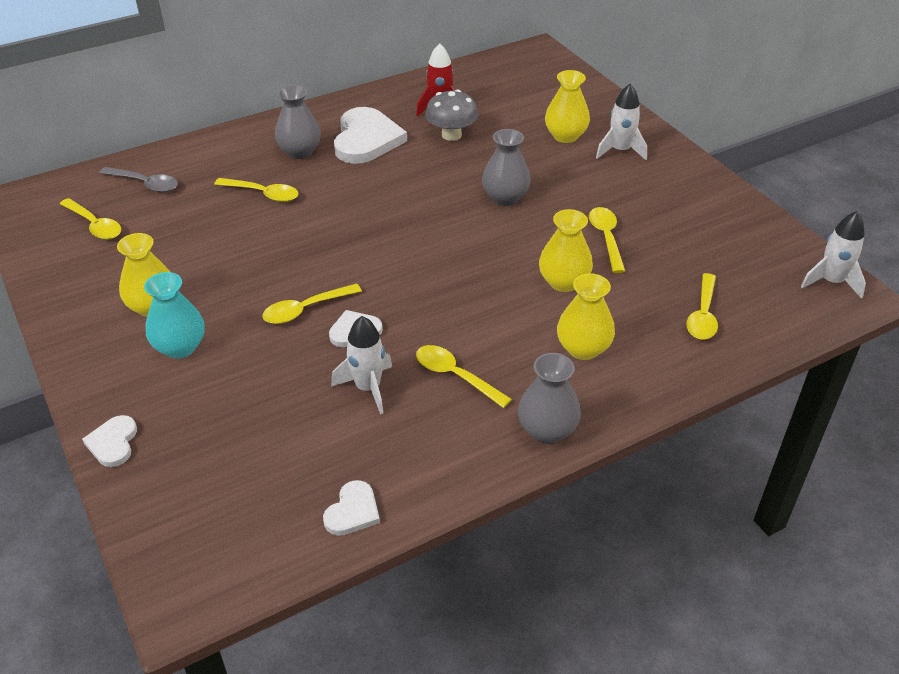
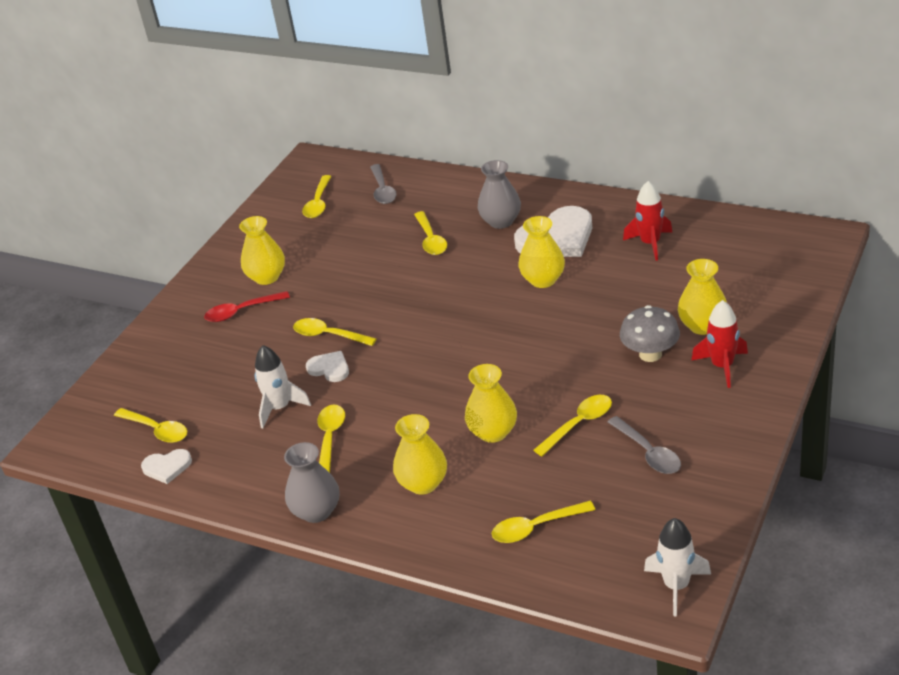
camera: 60 degrees right, 5 degrees down
(113, 443) = (141, 343): white heart -> none
(180, 347) = (241, 311): turquoise vase -> red spoon
(281, 493) = (157, 430): none -> yellow spoon
(408, 170) = (543, 280): none -> yellow vase
(451, 135) = (620, 271): grey mushroom -> grey mushroom (650, 354)
(505, 198) = (567, 345): grey vase -> none
(620, 151) = (722, 366): white rocket -> red rocket
(676, 224) = (648, 453): none -> grey spoon

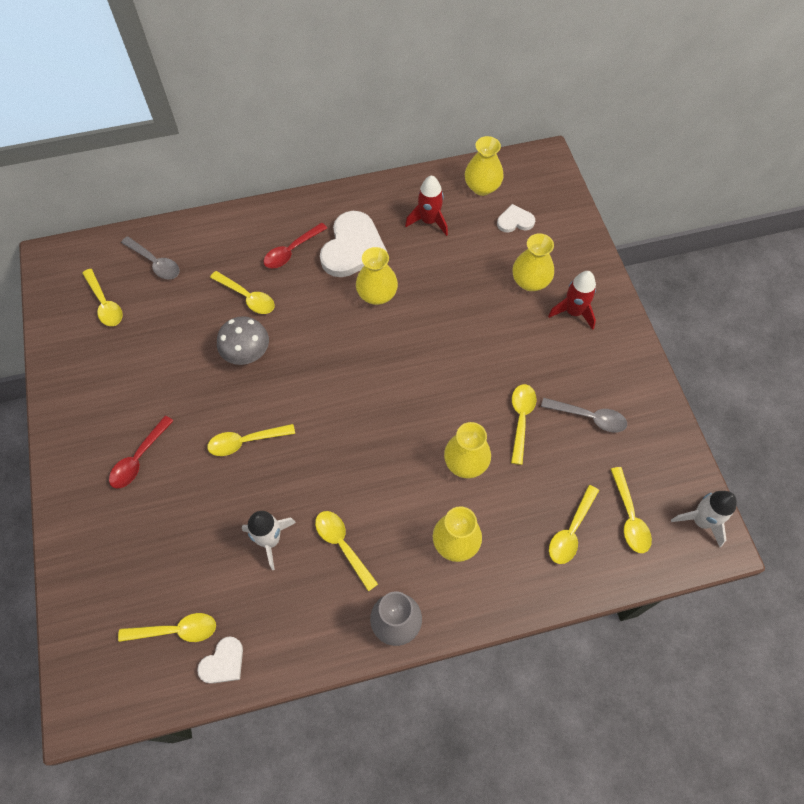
camera: 45 degrees left, 25 degrees up
(267, 277) = (129, 409): yellow vase -> yellow vase (482, 187)
(329, 368) = (277, 475): white heart -> white heart (515, 221)
(501, 221) = (291, 251): grey vase -> red spoon
(605, 546) = (629, 517): none -> yellow spoon
(650, 354) = (516, 327): grey mushroom -> grey mushroom (247, 353)

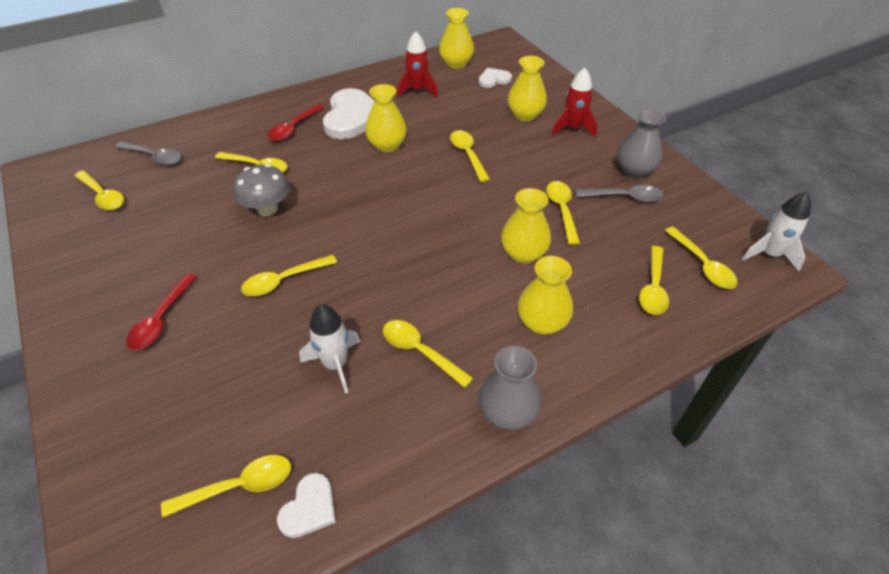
camera: 15 degrees left, 15 degrees down
(453, 326) = (467, 155): none -> yellow spoon
(614, 385) = (634, 171): none -> grey vase

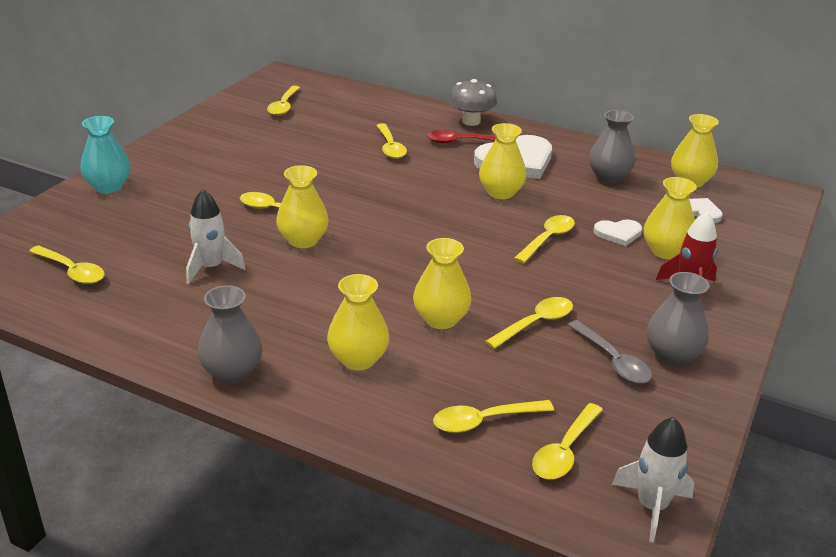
camera: 55 degrees right, 15 degrees down
(98, 392) = (108, 186): none -> turquoise vase
(154, 157) = (348, 104): grey spoon -> none
(161, 319) = (189, 180): red spoon -> none
(267, 209) = (346, 172): grey mushroom -> grey mushroom (471, 121)
(309, 508) = (73, 307): white heart -> white heart (618, 234)
(348, 283) = (303, 240): none -> yellow vase
(417, 90) = (608, 177): red rocket -> grey vase
(420, 351) = (260, 303): yellow spoon -> none

